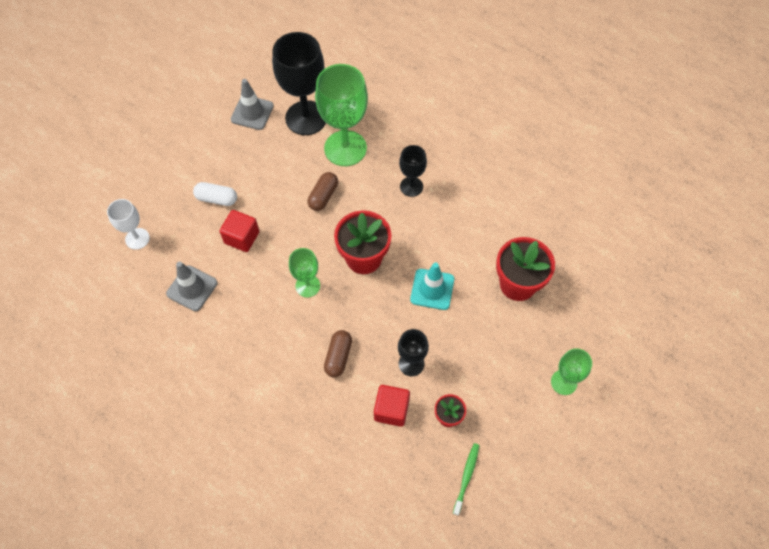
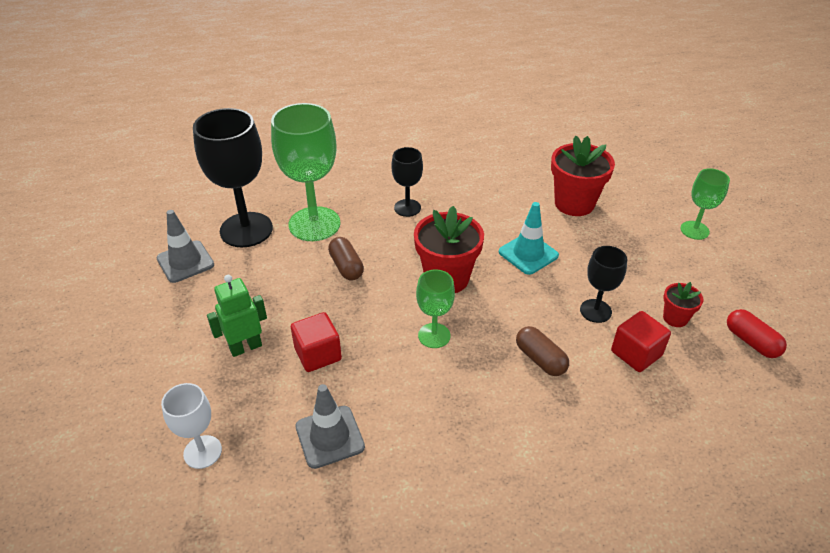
camera: 50 degrees left, 20 degrees down
(217, 199) = (245, 347): white capsule -> green robot
(466, 477) = (751, 342): green toothbrush -> red capsule

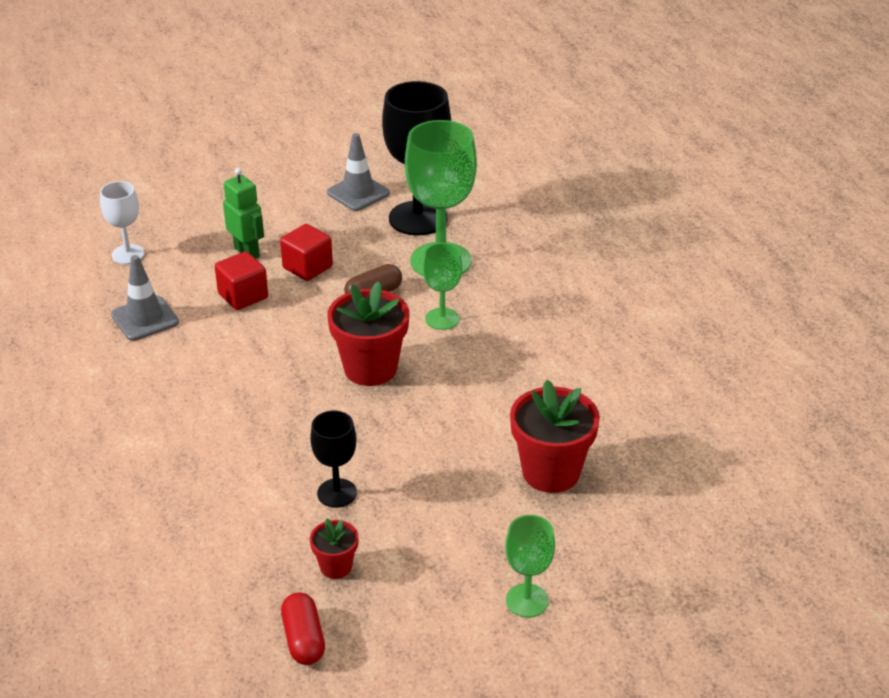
camera: 80 degrees right, 5 degrees down
(407, 208) = (492, 325): black goblet -> none
(434, 335) = (278, 368): green goblet -> green goblet (442, 319)
(528, 254) = (430, 432): turquoise traffic cone -> none
(540, 359) = (252, 448): brown capsule -> none
(636, 353) = (270, 527): red cube -> red cube (307, 267)
(751, 342) = (303, 639): red capsule -> red capsule turned 60 degrees counterclockwise

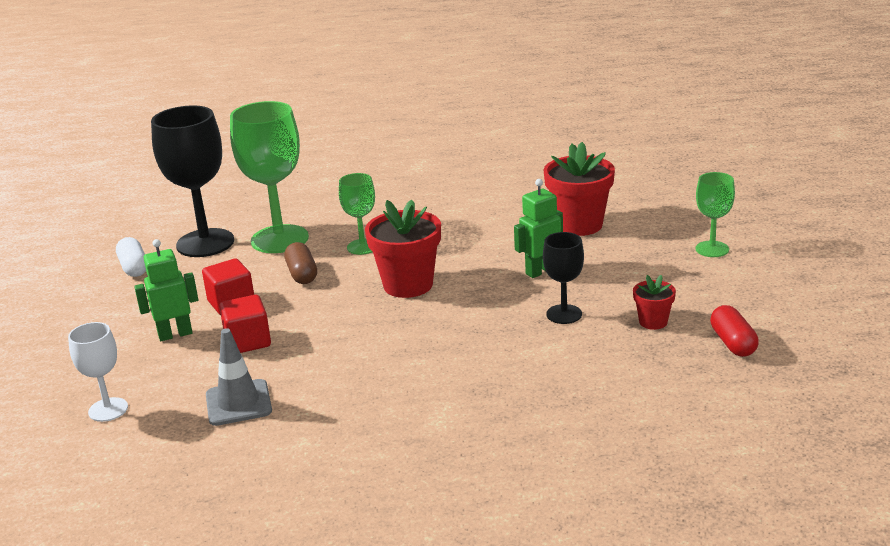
camera: 70 degrees left, 10 degrees down
(303, 639) = (733, 343): red capsule -> red capsule turned 75 degrees clockwise
(358, 193) = (134, 267): grey traffic cone -> white capsule
(426, 459) = (540, 271): none -> green robot

